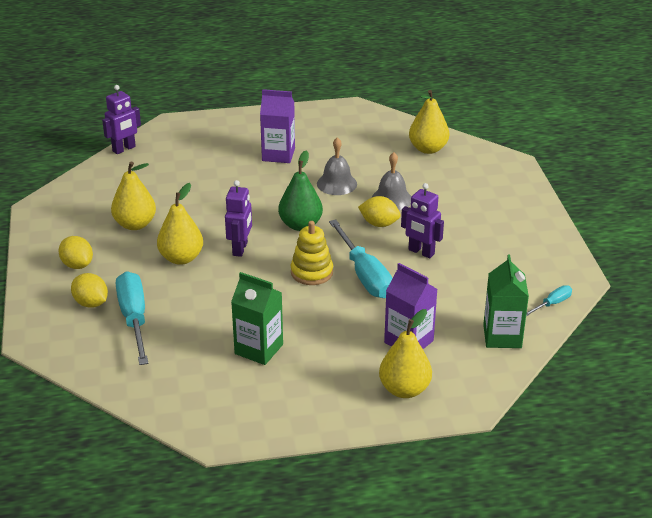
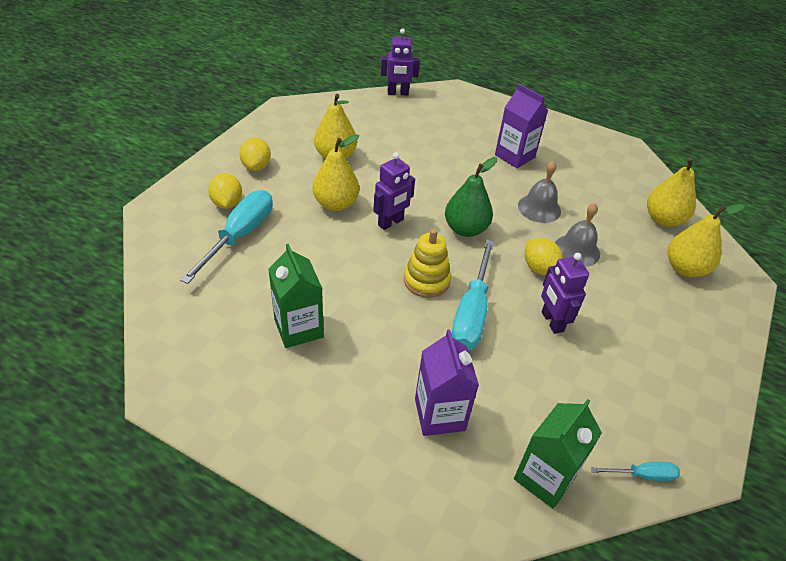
camera: 35 degrees right, 10 degrees up
(404, 389) = (378, 469): yellow pear -> yellow pear (685, 268)

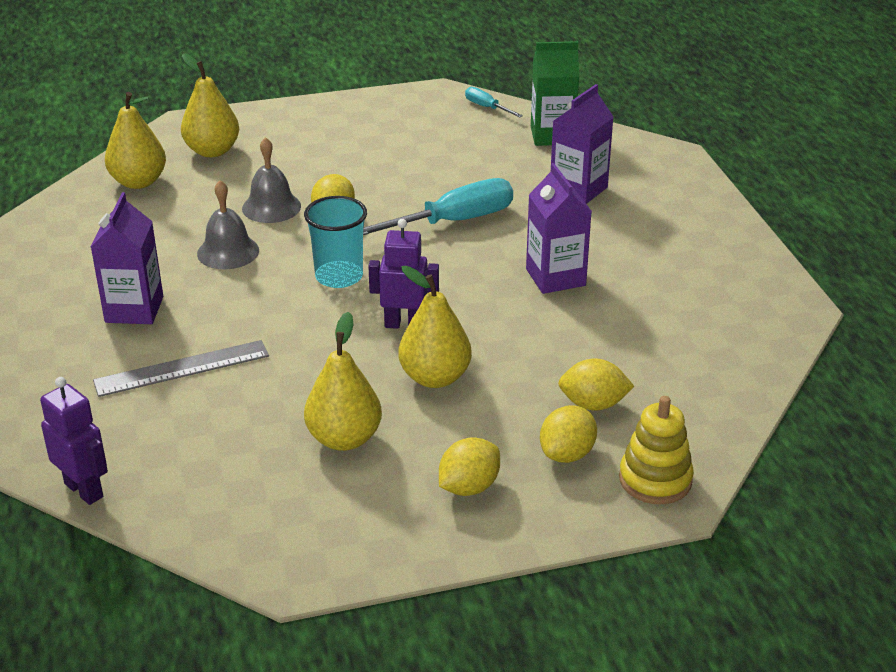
camera: 130 degrees left, 10 degrees down
(240, 236) = (593, 404): turquoise screwdriver -> yellow lemon
(298, 328) = (626, 291): green carton -> none
(353, 309) = (555, 277): none -> purple carton
(426, 280) = (453, 261): yellow stacking toy -> yellow stacking toy (655, 480)
(447, 145) = (182, 368): none -> grey ruler
(465, 229) = (339, 276): green pear -> turquoise cup
(552, 322) = (397, 184): purple robot -> none

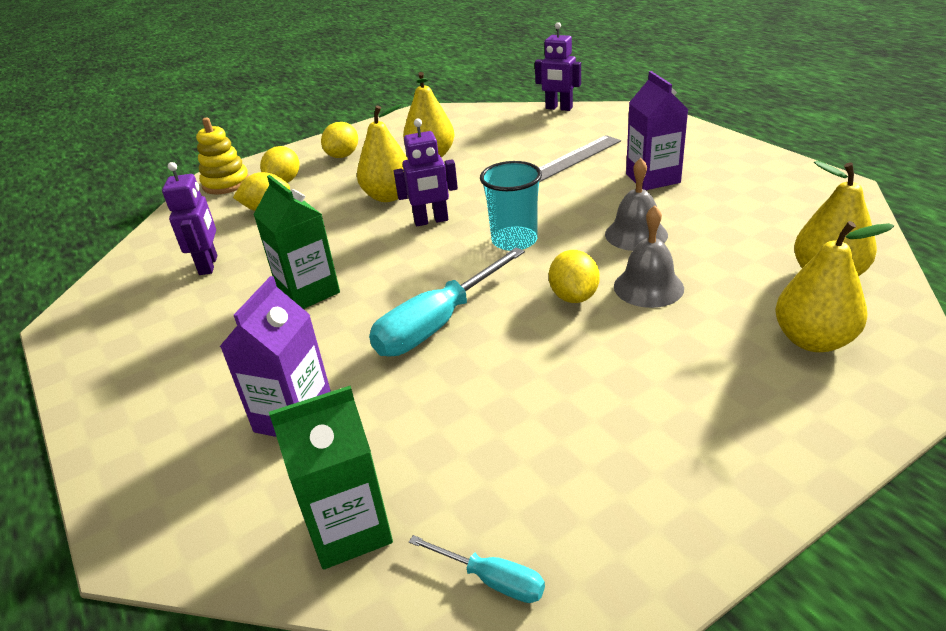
camera: 165 degrees right, 0 degrees up
(555, 277) = (308, 292): purple carton -> green carton
(660, 336) = (209, 265): none -> purple robot

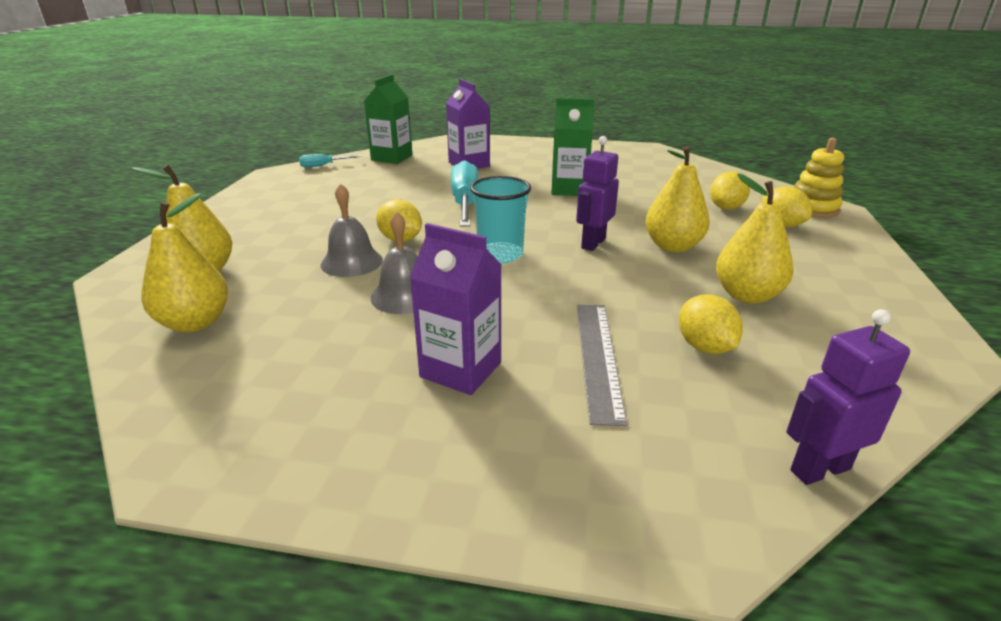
camera: 130 degrees right, 5 degrees down
(209, 265) = (658, 179): purple robot -> none
(343, 156) = (818, 261): yellow lemon -> yellow lemon (704, 347)

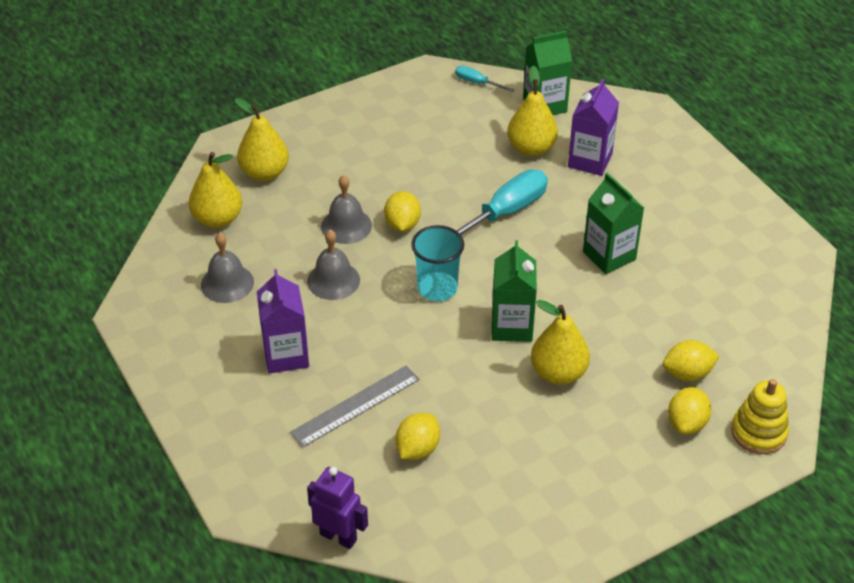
camera: 50 degrees right, 15 degrees up
(290, 359) = (227, 283): none -> grey bell
(593, 243) = (512, 326): purple robot -> green carton
(747, 295) = (515, 445): yellow pear -> yellow pear (531, 148)

